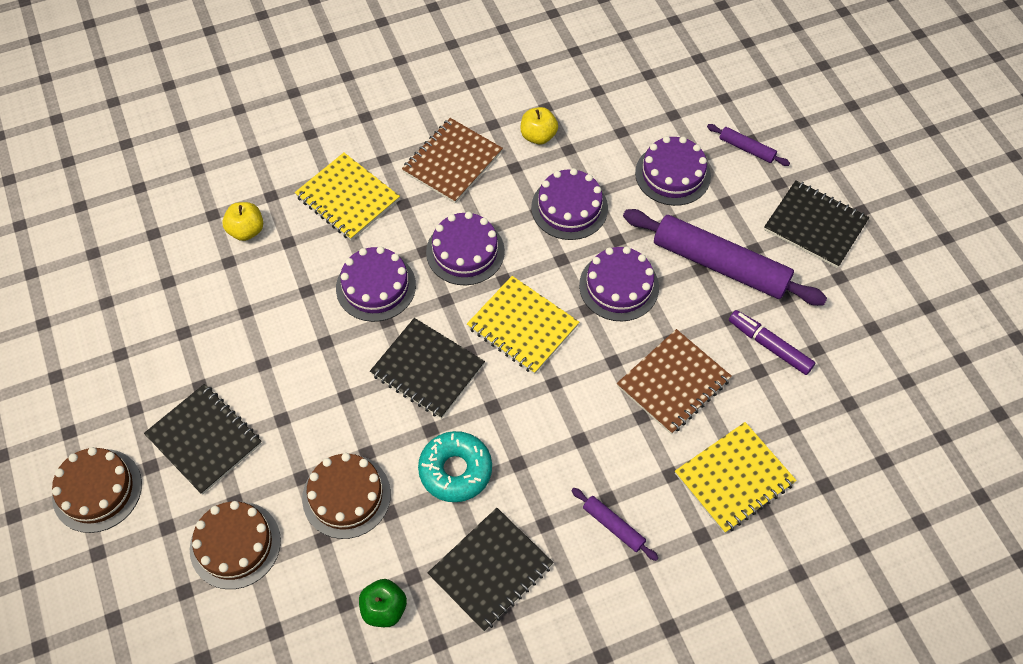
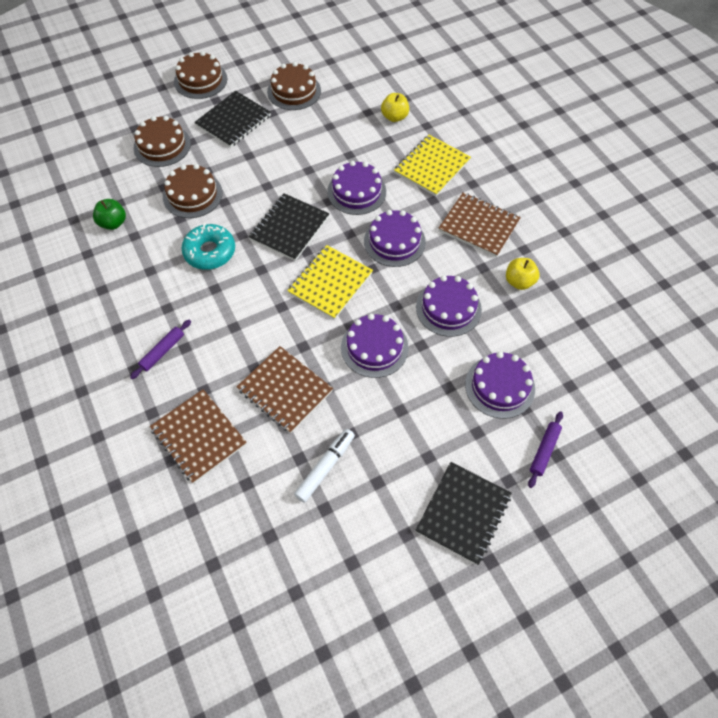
camera: 85 degrees right, 0 degrees up
(160, 354) = (294, 91): none -> brown cake
(490, 570) = (135, 278): black notebook -> none
(720, 264) = (406, 426): purple rolling pin -> none
(734, 478) = (199, 436): yellow notebook -> brown notebook
(769, 346) = (325, 467): purple marker -> white marker

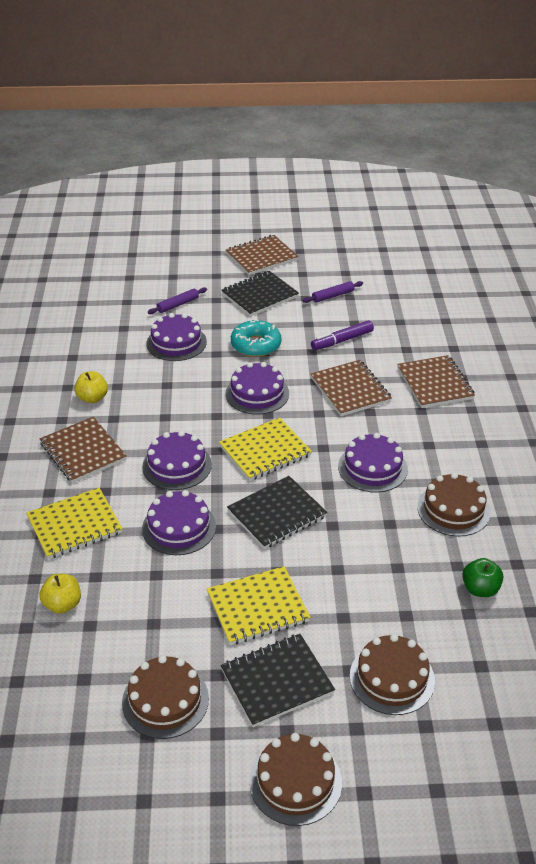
camera: 155 degrees left, 20 degrees down
(162, 351) = (451, 448): purple rolling pin -> purple rolling pin (333, 296)
(192, 195) = (372, 591): brown cake -> brown cake (453, 509)
(210, 252) = (375, 519): turquoise donut -> turquoise donut (256, 345)
(267, 157) = (257, 607): none -> yellow notebook
(325, 467) = (342, 340): white marker -> purple marker
(448, 308) = (172, 399): purple cake -> purple cake (372, 468)
(512, 607) = (261, 257): none -> brown notebook

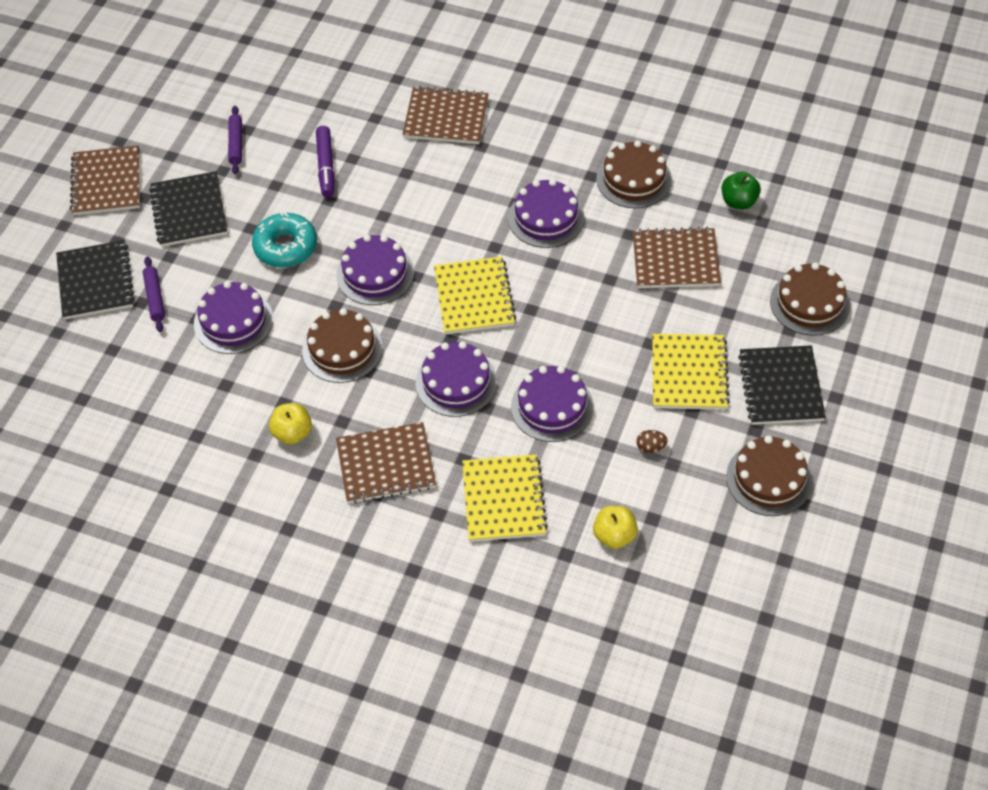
camera: 65 degrees left, 15 degrees up
(164, 603) = (650, 447): none -> brown egg
(277, 514) = (572, 318): black notebook -> black notebook (95, 282)
(295, 781) = (888, 408): brown cake -> brown cake (342, 349)
(350, 390) = (415, 191): brown notebook -> brown notebook (675, 260)

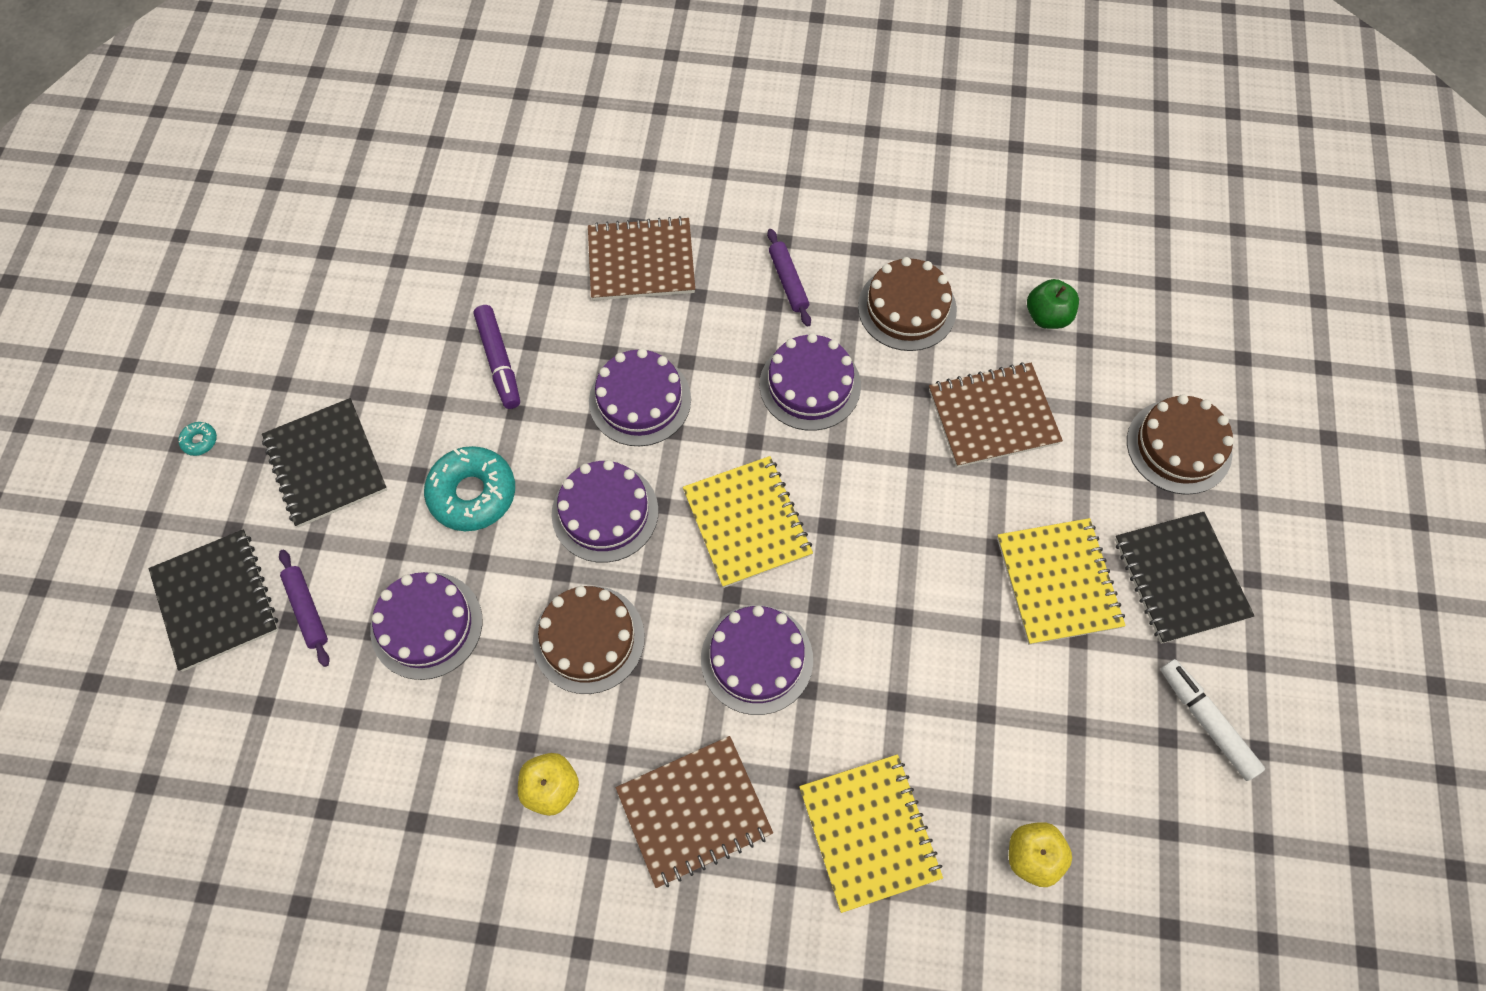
camera: 15 degrees left, 10 degrees up
(107, 182) = (200, 441): brown notebook -> turquoise donut
(236, 144) = (368, 349): purple rolling pin -> purple rolling pin (788, 281)
(552, 407) = (894, 670): purple cake -> purple cake (640, 400)
(650, 447) = (1041, 706): brown egg -> none
(769, 479) = (1206, 721): brown cake -> white marker

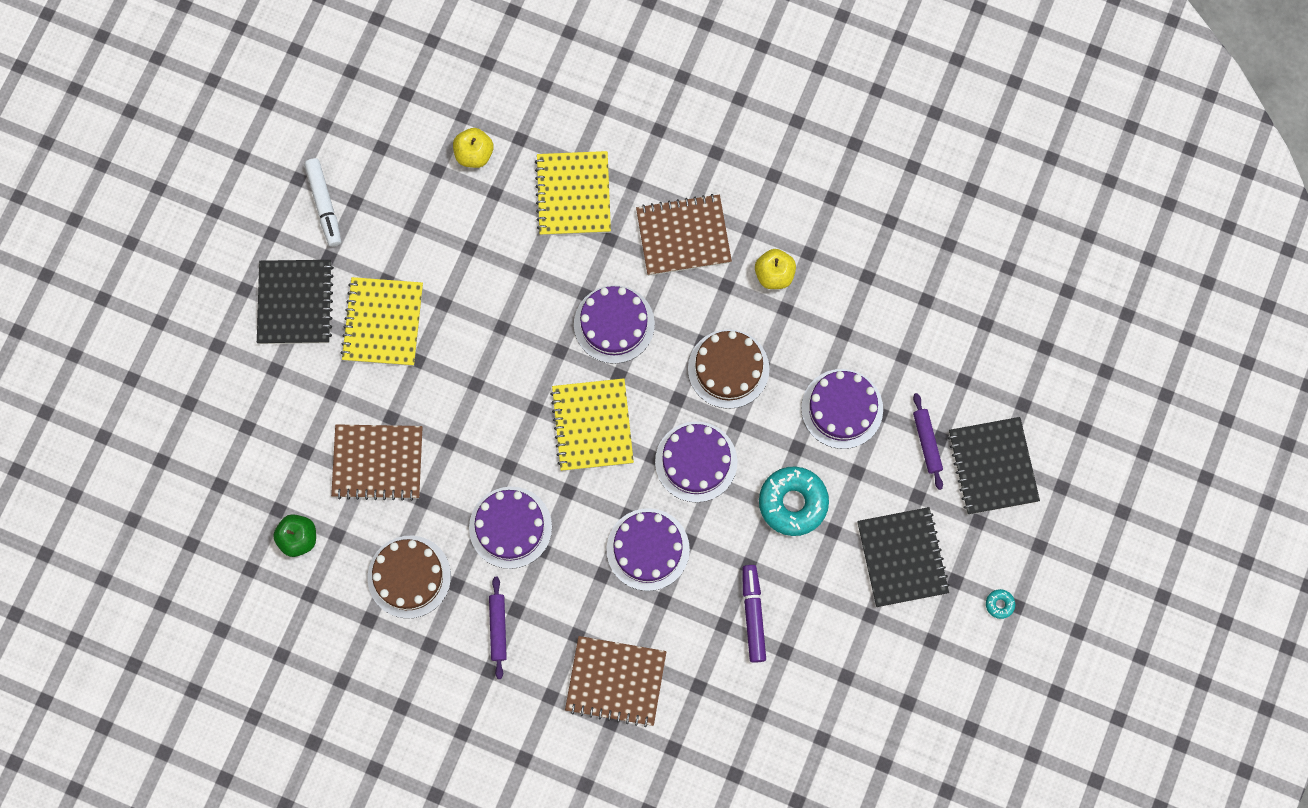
camera: 165 degrees left, 10 degrees up
(1179, 446) = (247, 401): brown cake -> none

